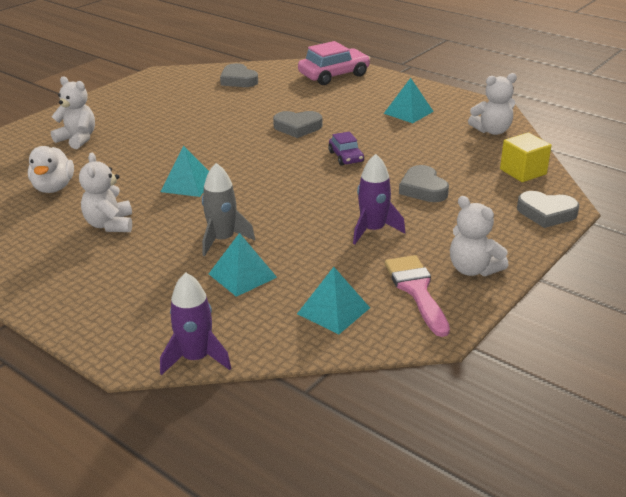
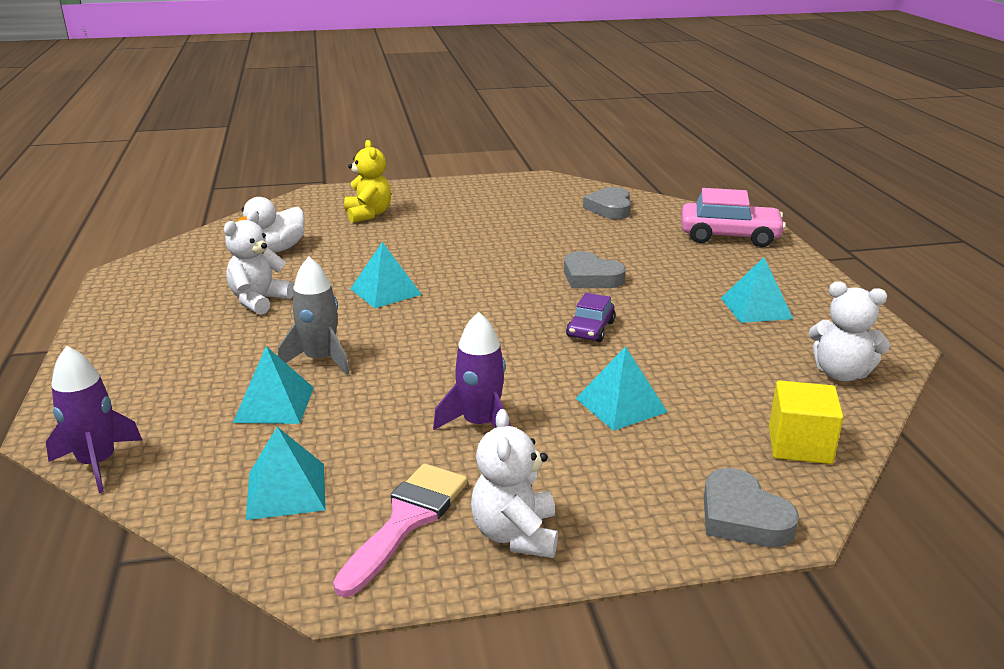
camera: 40 degrees right, 5 degrees down
(77, 139) = (368, 214): white teddy bear -> yellow teddy bear
(423, 189) = (621, 405): grey heart -> turquoise pyramid

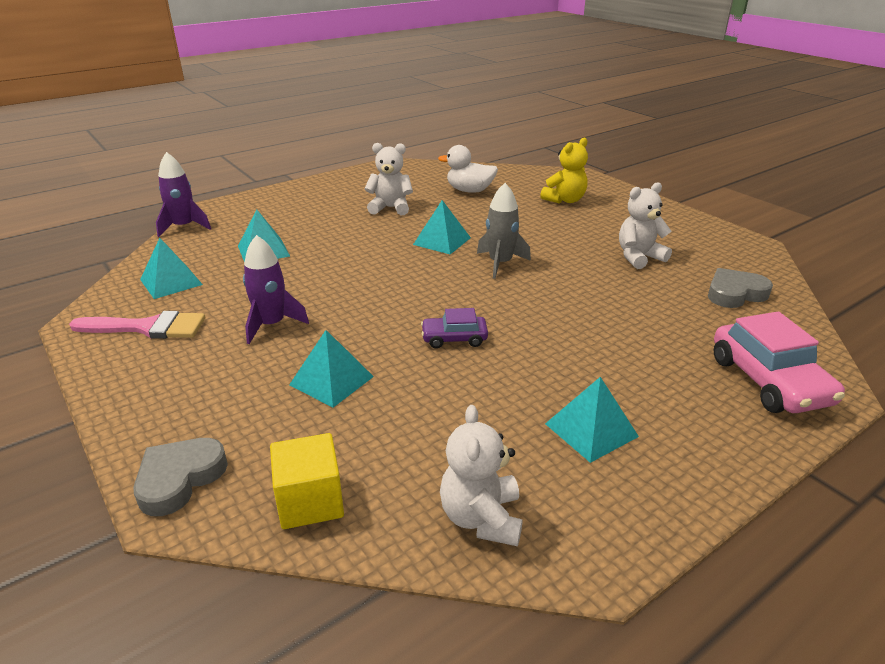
camera: 65 degrees right, 5 degrees up
(320, 360) = (326, 248): grey rocket -> grey rocket (500, 263)
(515, 535) = (138, 371): white teddy bear -> white teddy bear (639, 257)
(590, 277) = (558, 317): grey heart -> none

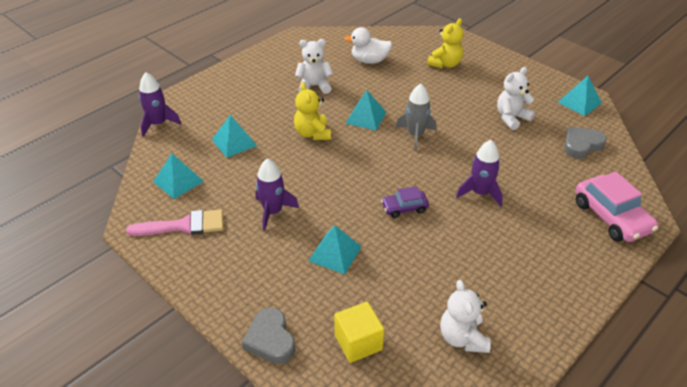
camera: 10 degrees left, 10 degrees up
(179, 479) = (270, 339): grey heart -> grey heart turned 45 degrees counterclockwise
(366, 251) = (312, 133): none -> yellow teddy bear
(570, 332) = (480, 193): none -> purple rocket
(591, 430) = (511, 268): turquoise pyramid -> turquoise pyramid (579, 102)

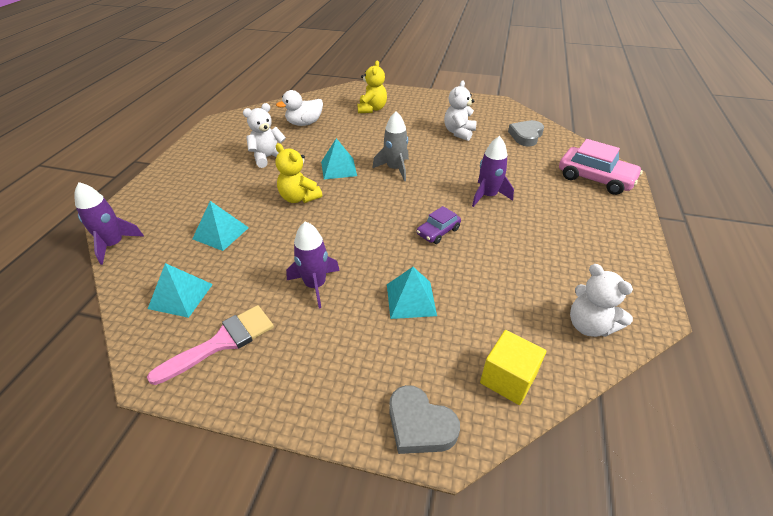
camera: 30 degrees left, 0 degrees up
(579, 102) = (496, 108): turquoise pyramid -> none

